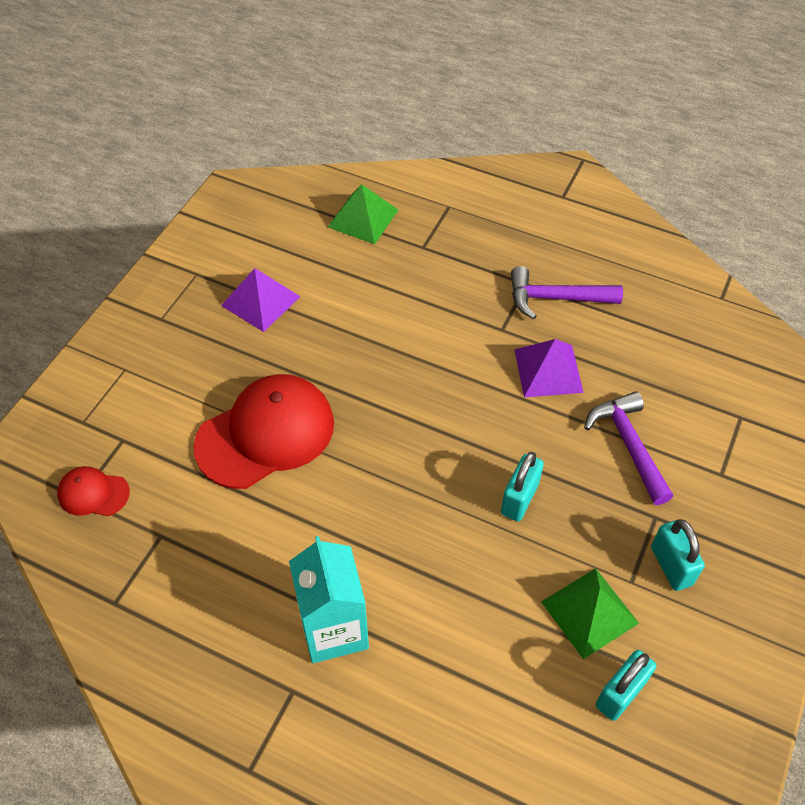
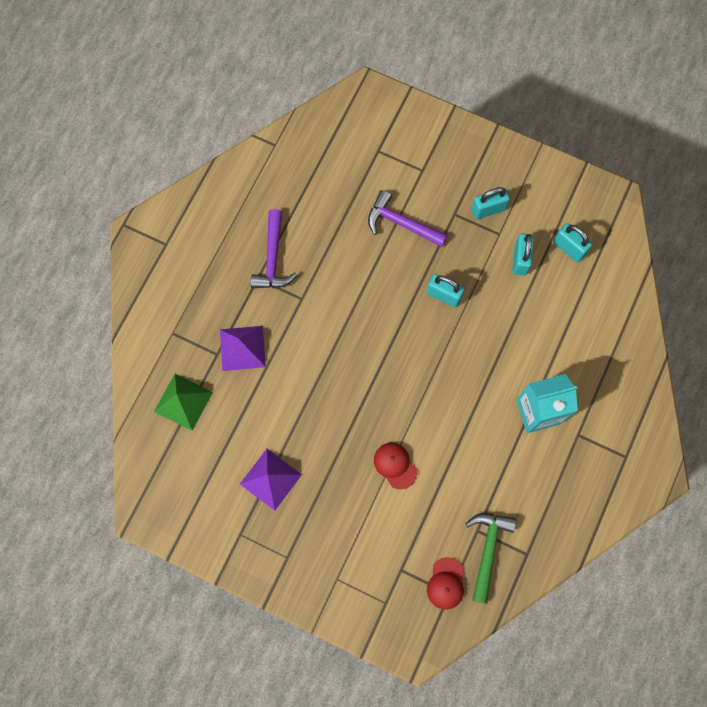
camera: 90 degrees left, 20 degrees up
(130, 548) = (487, 550): none -> green hammer
(266, 434) = (395, 465): red cap -> red cap, size x0.48
(548, 370) = (339, 269): purple pyramid -> purple pyramid (242, 348)
(589, 612) = (520, 260): green pyramid -> turquoise padlock
(628, 445) = (401, 223): purple hammer -> purple hammer turned 45 degrees clockwise

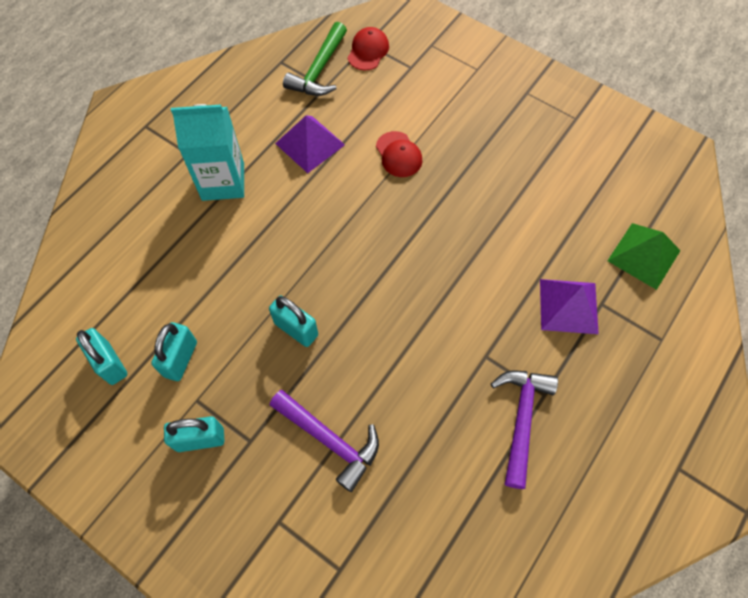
camera: 170 degrees left, 10 degrees down
(270, 479) = (540, 162): purple pyramid -> purple pyramid (310, 144)

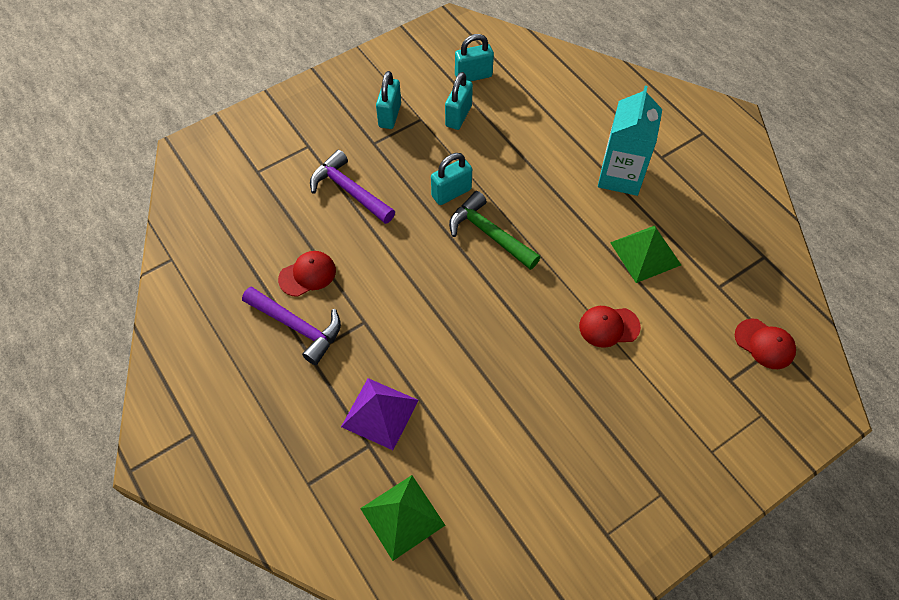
camera: 110 degrees right, 5 degrees down
(180, 359) = (458, 116): turquoise padlock -> turquoise padlock turned 75 degrees clockwise
(310, 144) = (645, 253): purple pyramid -> green pyramid
(319, 70) = (744, 288): green hammer -> green hammer (489, 234)
(330, 440) = (349, 190): purple hammer -> purple hammer turned 75 degrees clockwise
(457, 437) = (307, 275): none -> red cap

